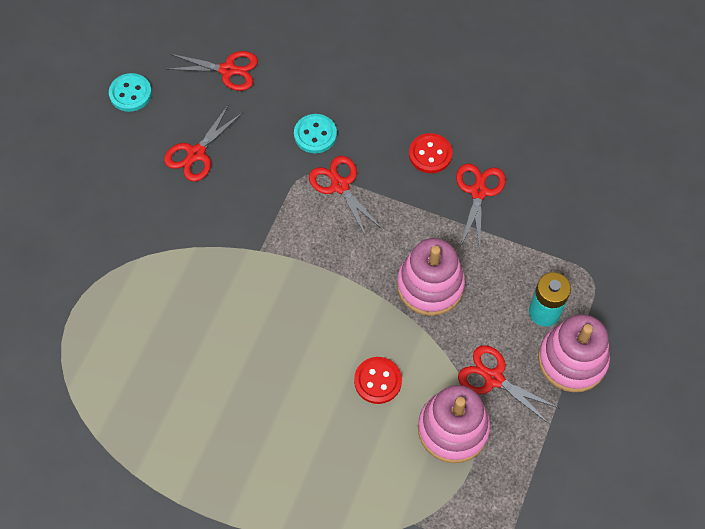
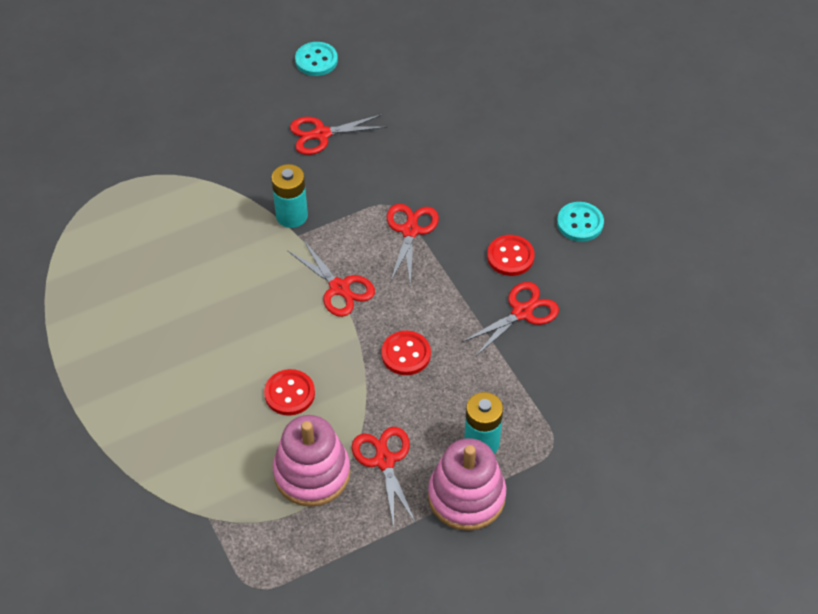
camera: 40 degrees right, 10 degrees down
(228, 70) = (409, 90): red scissors -> red scissors (339, 288)
(239, 238) = (291, 216): none -> turquoise battery
(315, 134) = (429, 180): turquoise button -> turquoise button (580, 223)
(430, 285) = (406, 354): pink stacking toy -> red button

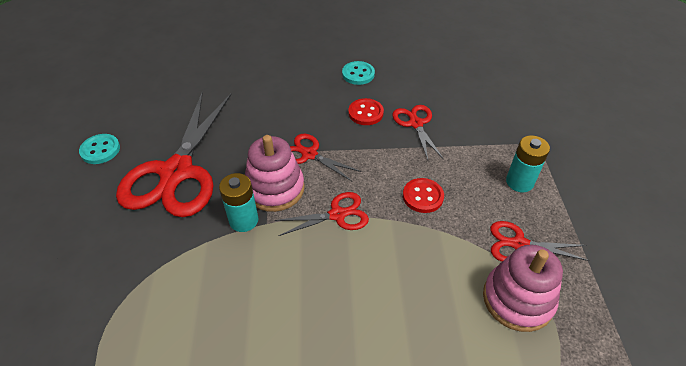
camera: 65 degrees left, 5 degrees down
(289, 393) = (429, 287): red button -> none
(321, 134) = (176, 173): red scissors -> red scissors, size x2.09
(466, 496) = (565, 207): pink stacking toy -> pink stacking toy (275, 189)

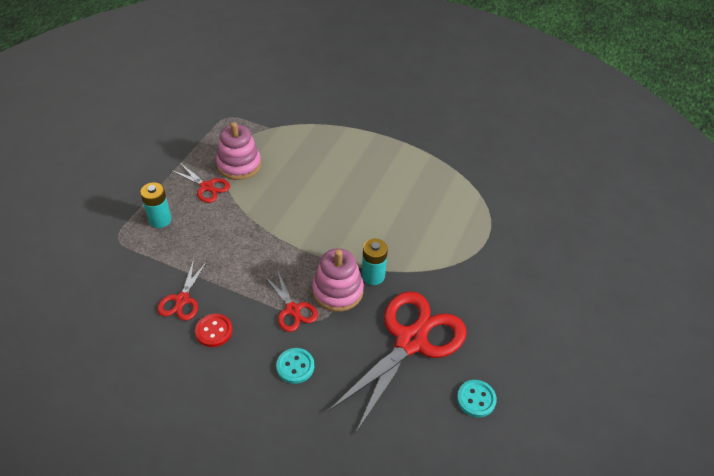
camera: 155 degrees left, 0 degrees up
(337, 215) = (304, 252): red scissors -> none
(358, 74) = (180, 385): turquoise button -> turquoise button (295, 366)
(423, 196) = (236, 239): red button -> none

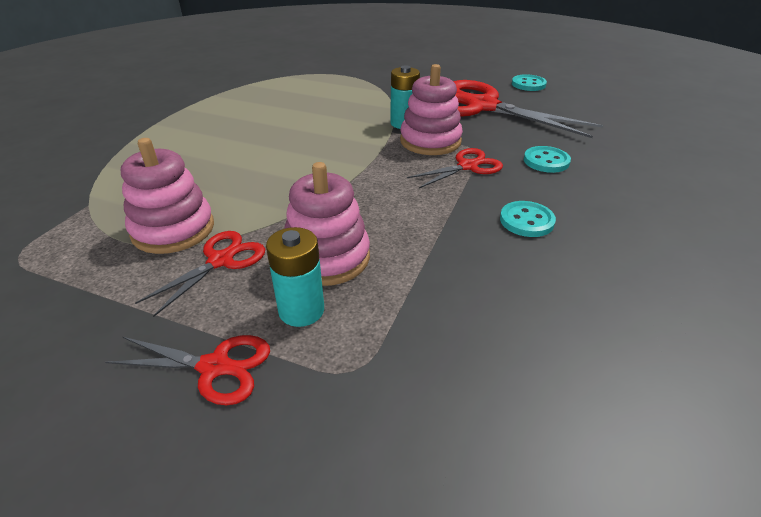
camera: 90 degrees left, 10 degrees down
(182, 300) = (483, 257): red scissors -> red scissors (215, 367)
(199, 228) = (327, 257): none -> pink stacking toy
(214, 331) = (526, 221): red button -> turquoise button

